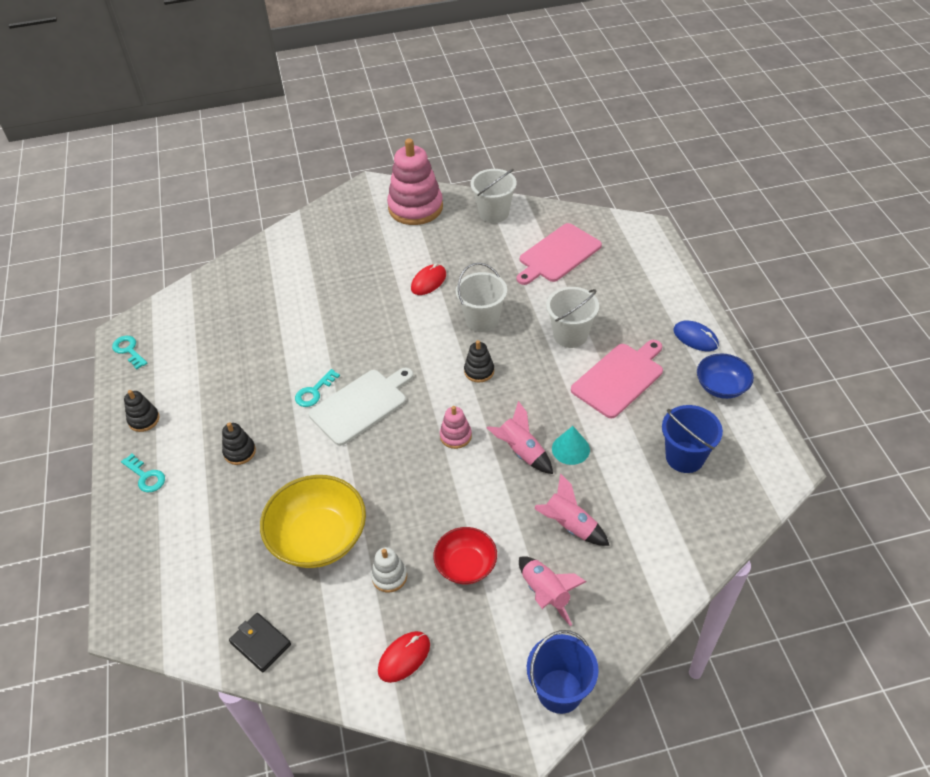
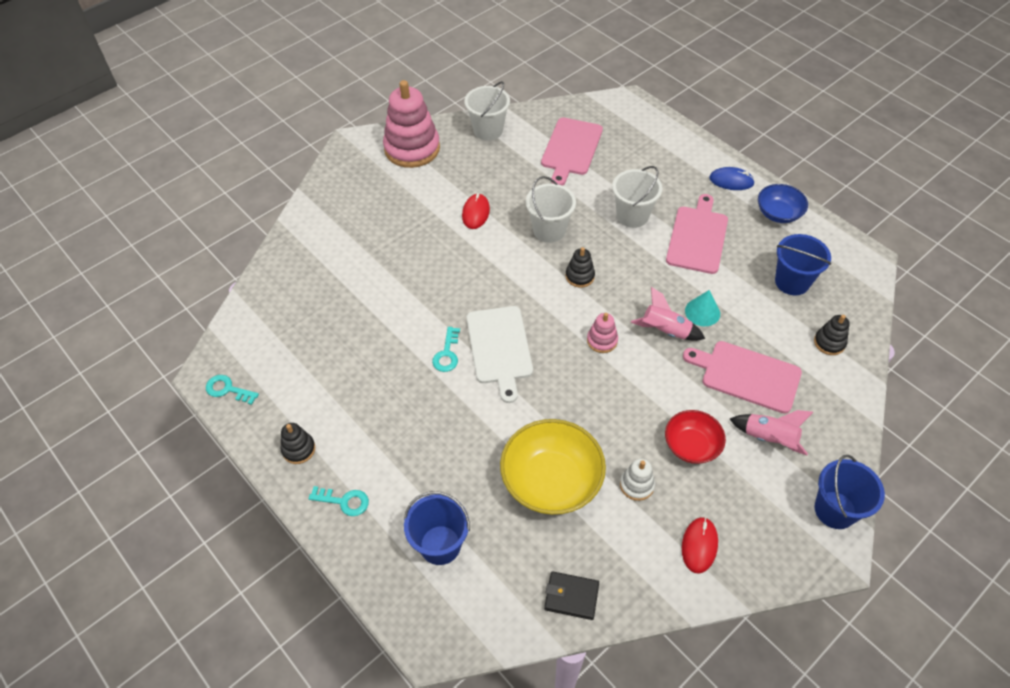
camera: 30 degrees left, 5 degrees up
(190, 547) = (440, 545): none -> blue bucket
(239, 452) = (419, 438): black stacking toy -> black stacking toy (829, 342)
(361, 405) = (499, 348): white cutting board -> white cutting board turned 150 degrees clockwise
(569, 525) = (747, 375): pink rocket -> pink cutting board

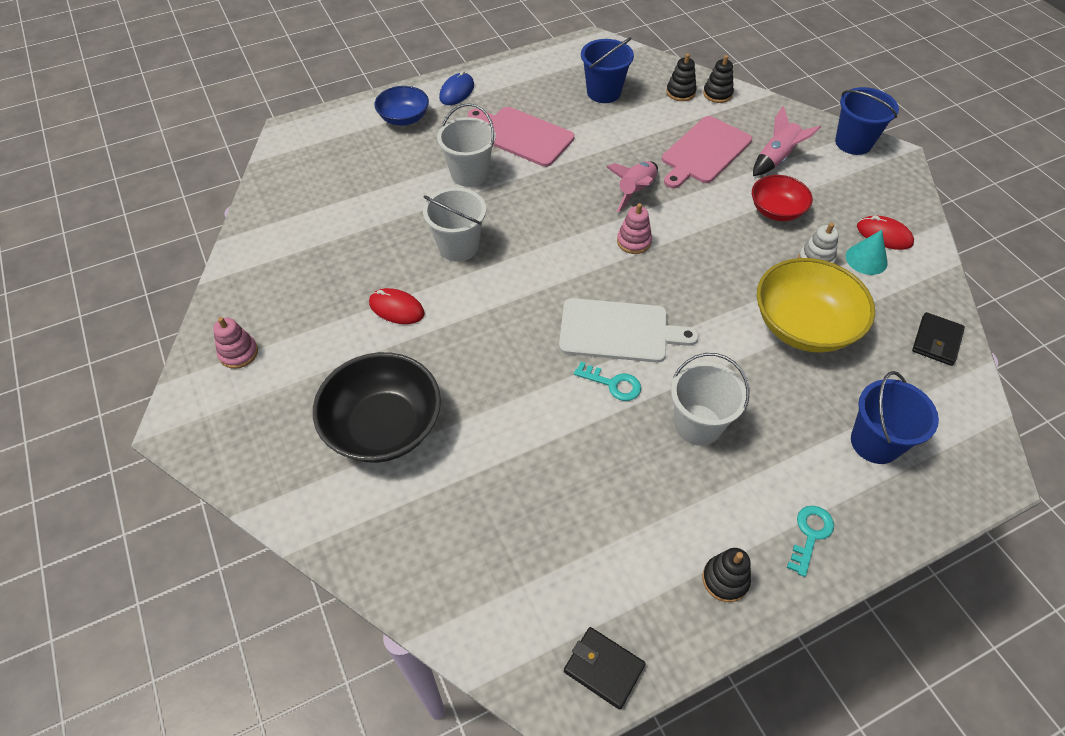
camera: 75 degrees left, 0 degrees up
(228, 389) = (603, 668): turquoise key -> black wallet
(375, 235) = (383, 426): none -> black bowl
(412, 148) = (238, 353): pink stacking toy -> pink stacking toy, size x0.46
(488, 130) = (256, 265): white bucket -> white bucket (698, 425)
(571, 149) = (338, 197): pink cutting board -> none
(580, 276) = (538, 237): black stacking toy -> black stacking toy (717, 94)
(702, 312) = (620, 159): turquoise cone -> turquoise cone (866, 259)
(778, 213) = (516, 75): blue bowl -> blue bowl (404, 118)

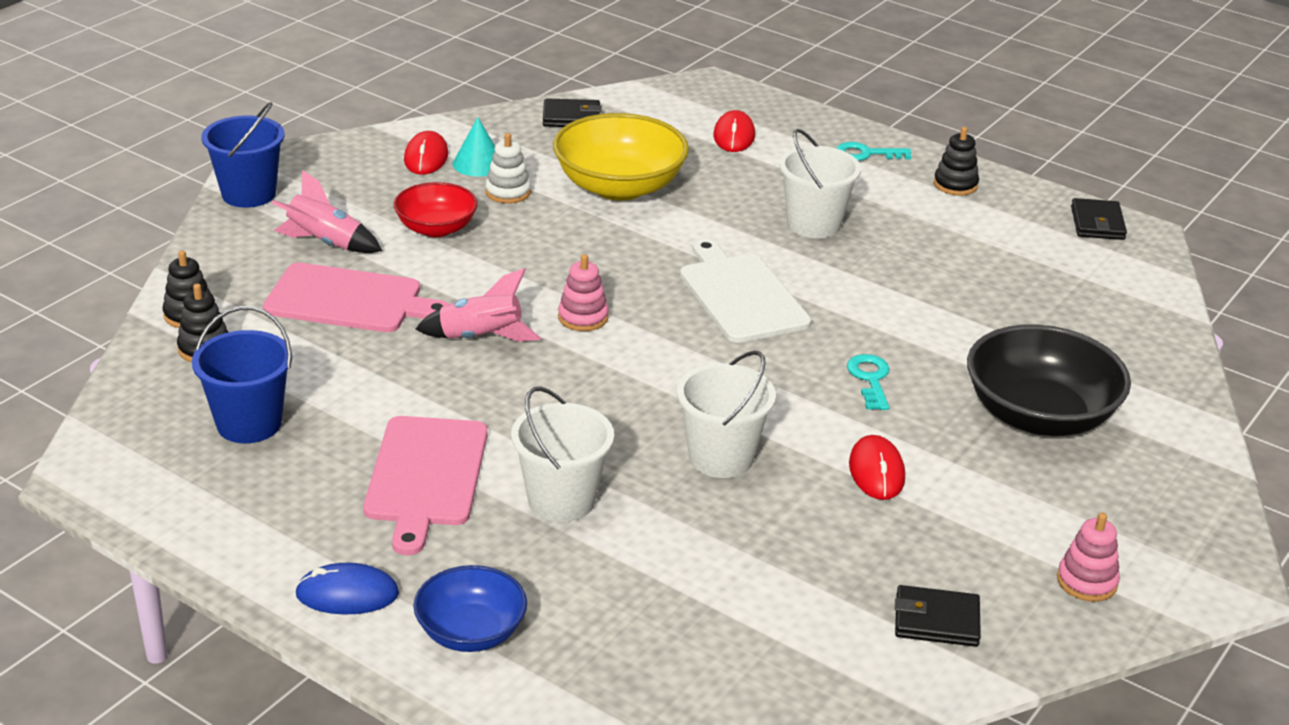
camera: 120 degrees left, 20 degrees down
(272, 272) = (936, 620): none -> black wallet
(612, 383) = (817, 282): turquoise key -> turquoise key (870, 379)
(875, 442) = (734, 136): blue bucket -> red mouse

